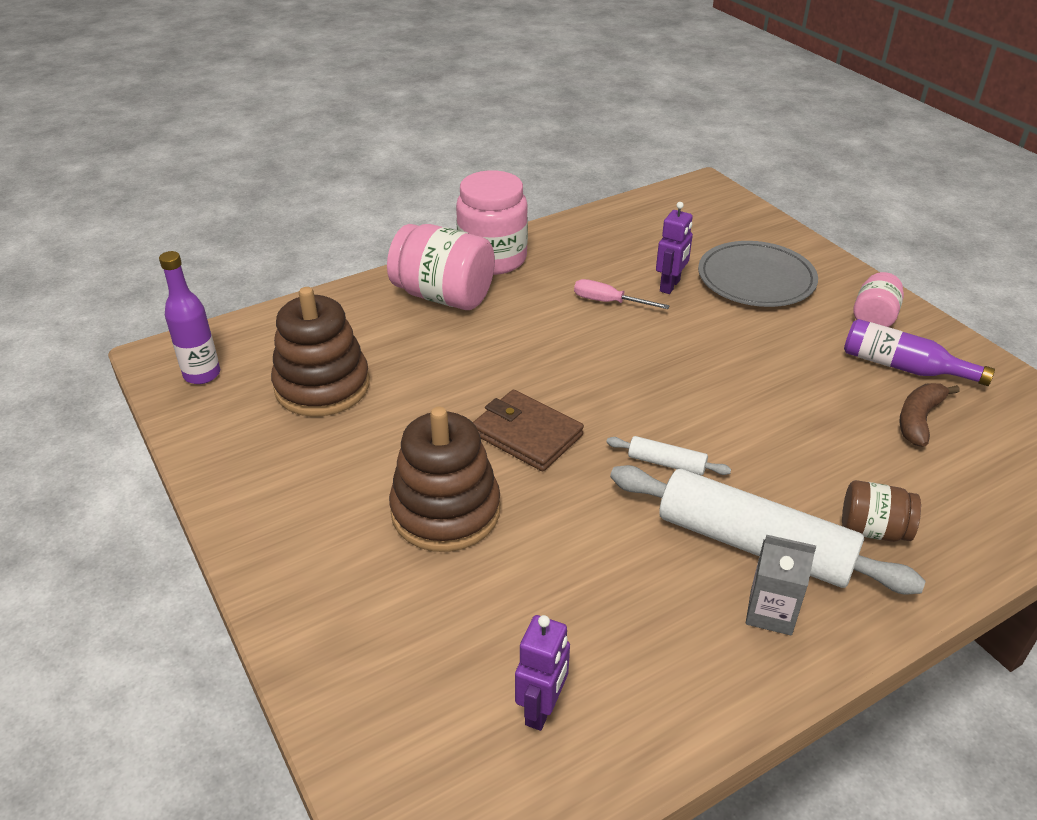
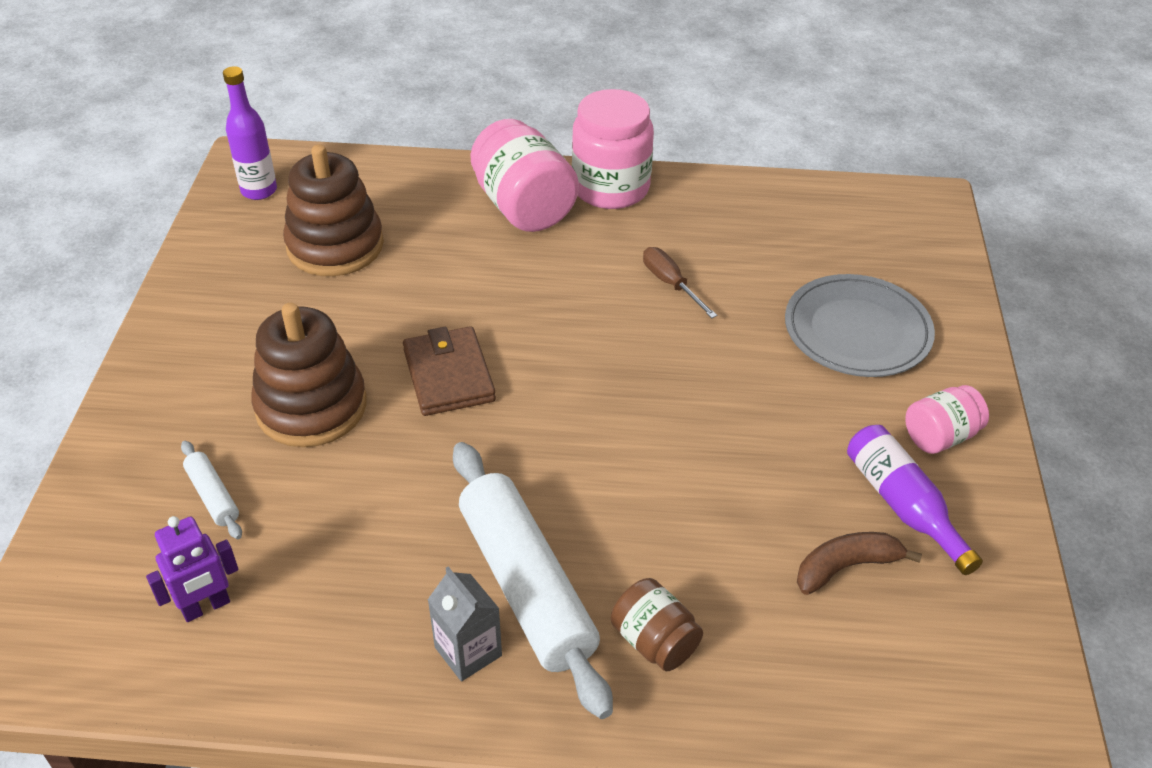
camera: 35 degrees right, 5 degrees up
(608, 302) = (670, 284): pink screwdriver -> brown screwdriver
(666, 463) = (538, 468): white rolling pin -> white rolling pin (213, 496)
(670, 286) = (754, 295): purple robot -> none

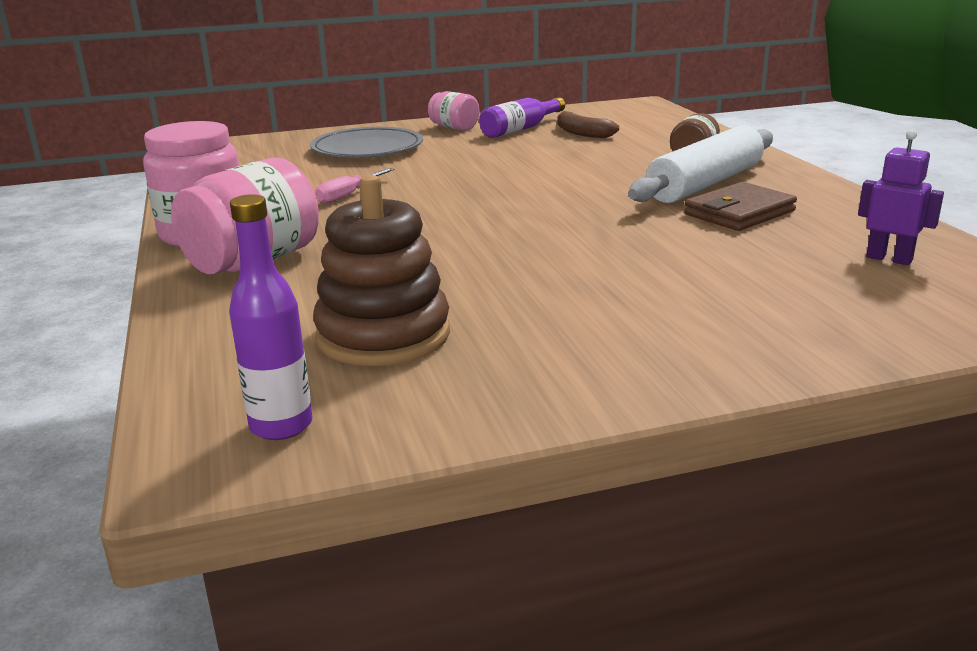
camera: 110 degrees left, 20 degrees down
(213, 496) = (797, 288): white rolling pin -> none
(311, 406) = (643, 280): brown stacking toy -> none
(449, 375) = (539, 240): brown wallet -> brown wallet (739, 213)
(468, 651) = (775, 187): grey carton -> none
(670, 284) = (348, 195): brown screwdriver -> pink screwdriver

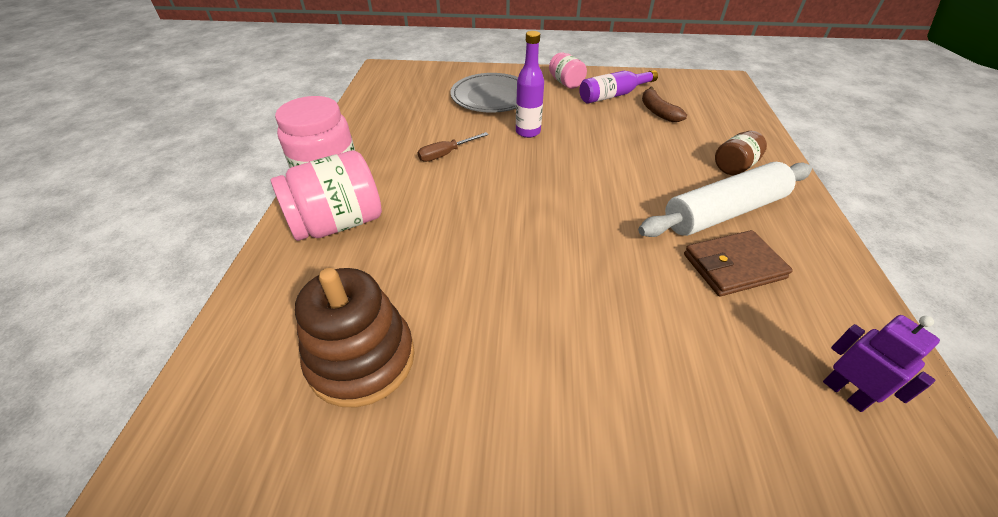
camera: 20 degrees right, 20 degrees up
(281, 426) = (223, 464): purple bottle -> purple bottle (528, 132)
(348, 195) = (446, 154): pink screwdriver -> brown screwdriver

